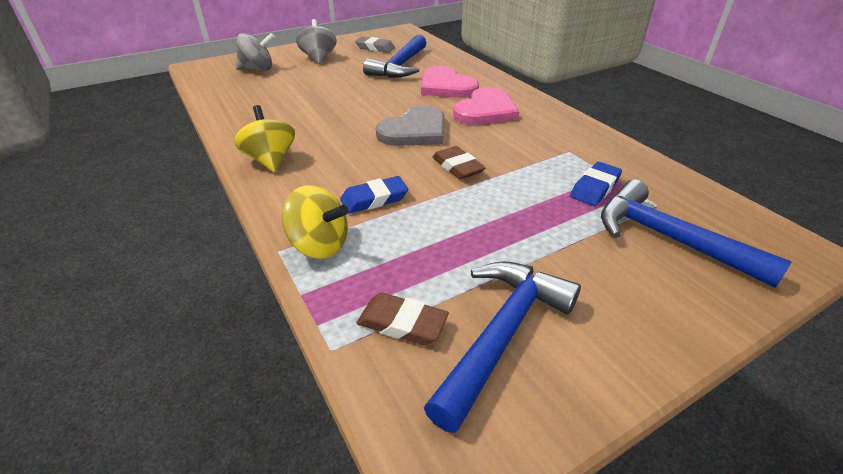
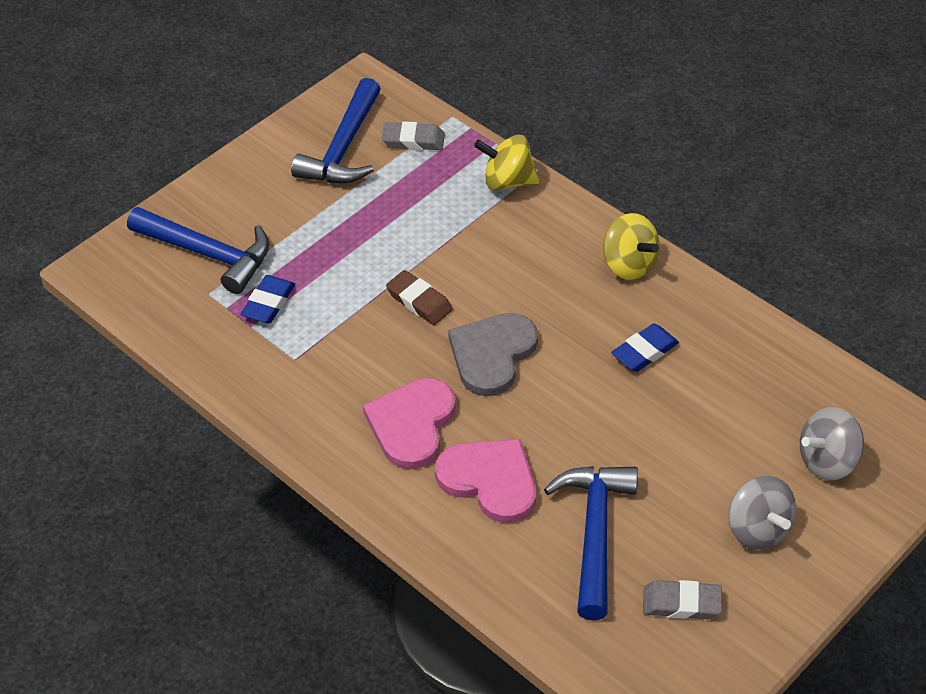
camera: 165 degrees right, 10 degrees up
(374, 199) = (487, 238): blue eraser -> blue eraser (644, 351)
(402, 323) = (413, 140): brown eraser -> grey eraser

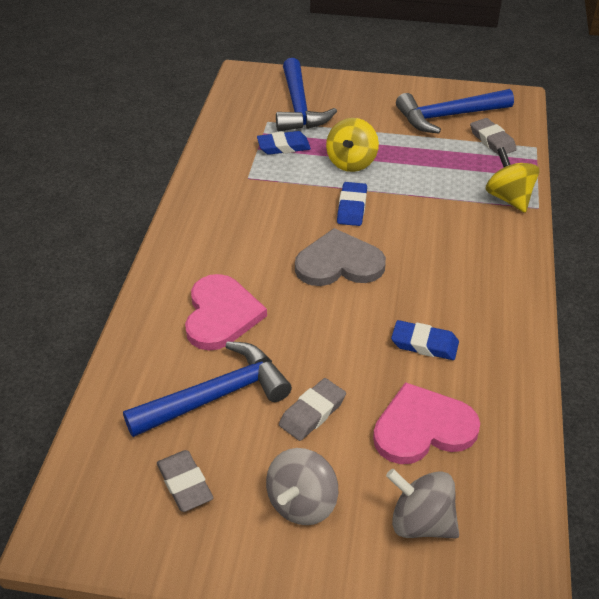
camera: 55 degrees right, 5 degrees down
(412, 424) = (239, 253): pink heart -> pink heart (423, 428)
(419, 301) = (352, 207): brown eraser -> blue eraser
(629, 264) = (502, 295): yellow spinning top -> yellow spinning top (351, 162)
(666, 472) = (312, 413): none -> grey eraser

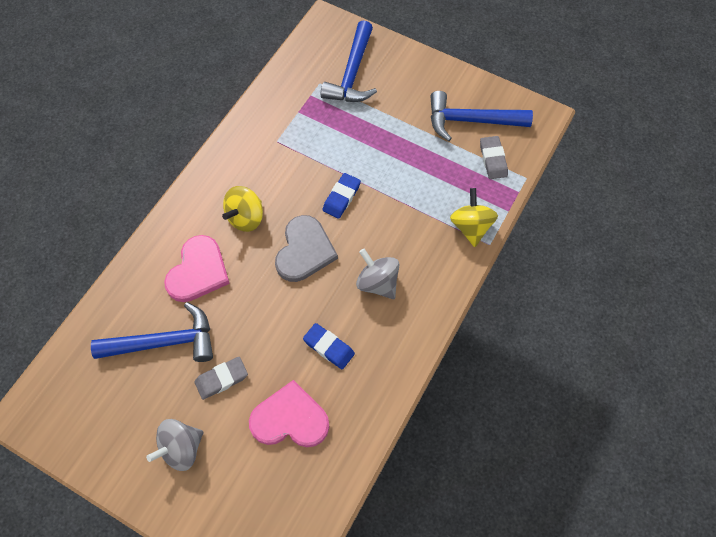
camera: 20 degrees right, 20 degrees up
(185, 484) = (114, 406): grey eraser -> none
(283, 146) = (319, 115): blue eraser -> none
(339, 263) = (304, 251): grey heart -> grey heart turned 90 degrees clockwise
(351, 162) = (364, 149): yellow spinning top -> yellow spinning top (246, 218)
(421, 522) = (250, 492): grey spinning top -> grey spinning top (377, 283)

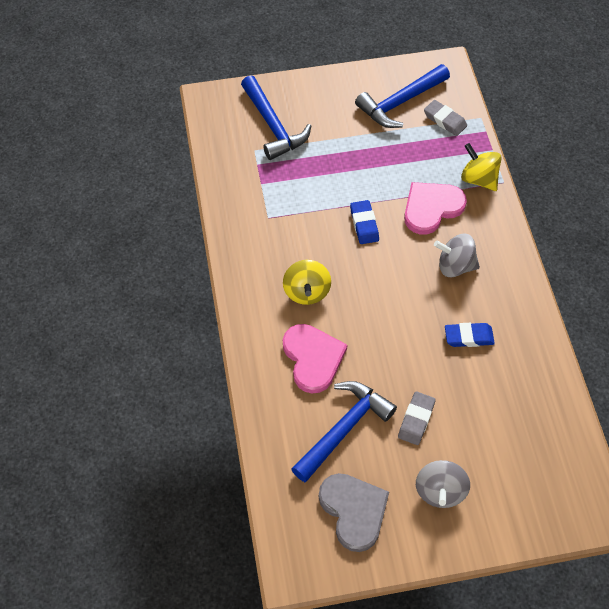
camera: 40 degrees left, 5 degrees down
(290, 419) = (494, 407): pink heart -> pink heart (431, 208)
(304, 251) = (378, 283): grey heart -> grey heart (354, 511)

